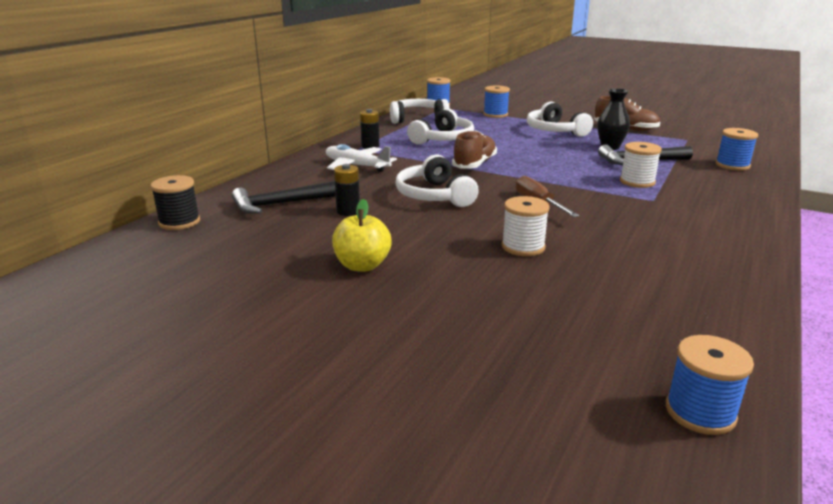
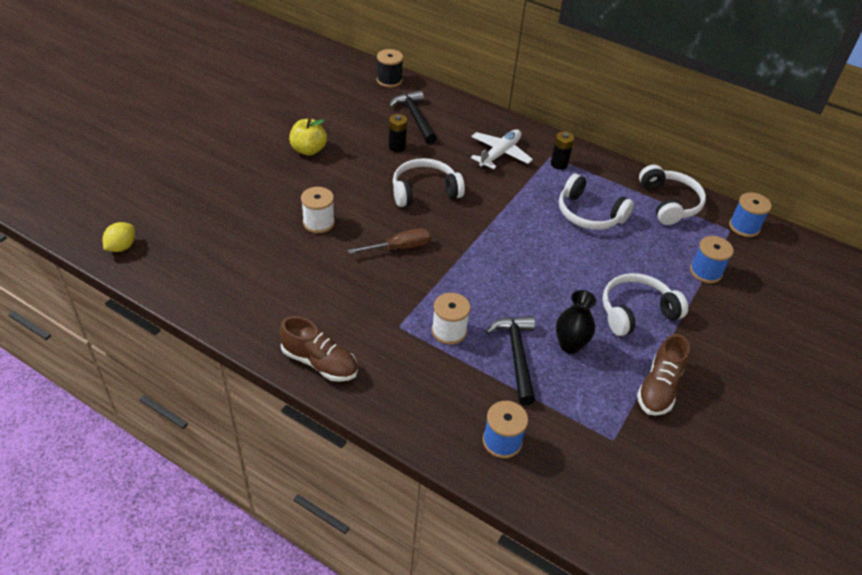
camera: 90 degrees right, 20 degrees up
(474, 164) = (505, 225): brown shoe -> brown shoe (319, 362)
(700, 412) = (121, 247): blue spool -> yellow lemon

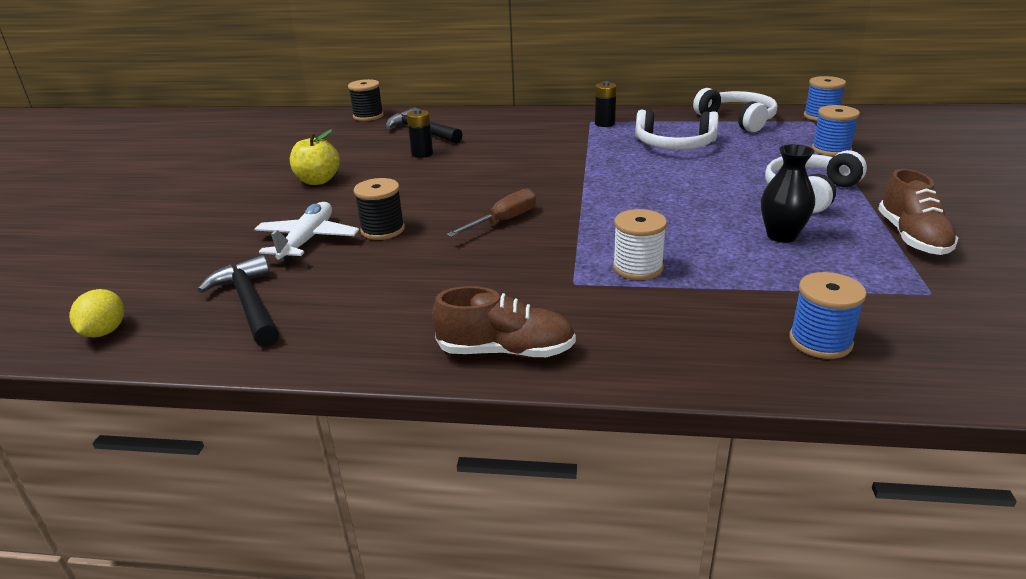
camera: 20 degrees left, 15 degrees down
(318, 222) = (383, 230): white spool -> black spool
(424, 191) = (486, 174): white headphones -> none
(500, 154) = (538, 132): white plane -> white plane (308, 240)
(516, 356) = (738, 263): black hammer -> black hammer (249, 304)

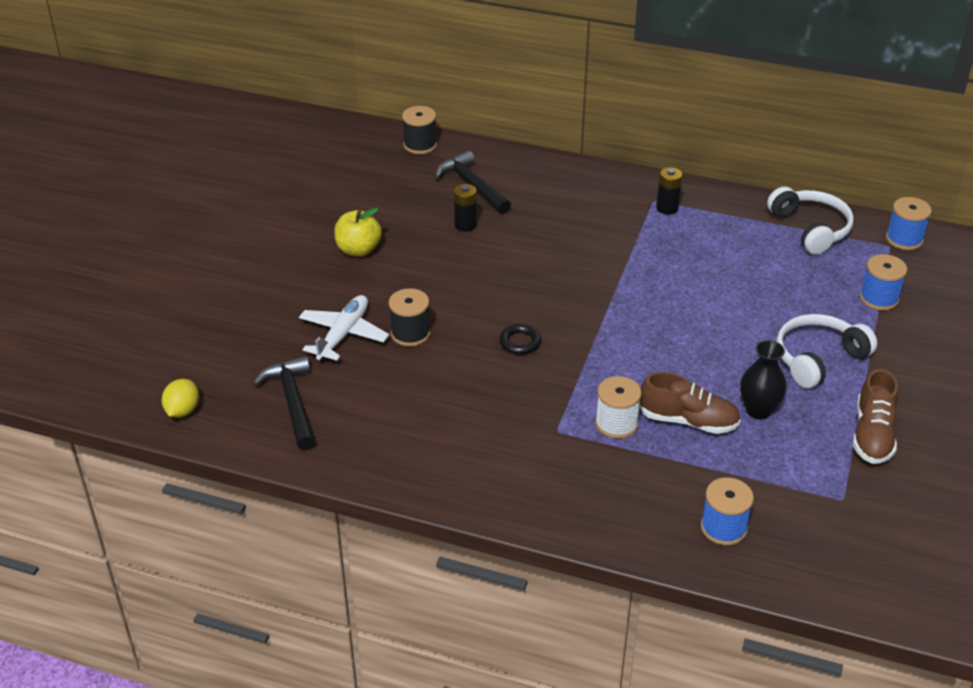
camera: 10 degrees right, 10 degrees up
(503, 221) = (520, 342): brown screwdriver -> black ring
(506, 351) = (483, 490): brown shoe -> brown shoe (688, 421)
(674, 145) = (724, 260): white headphones -> none

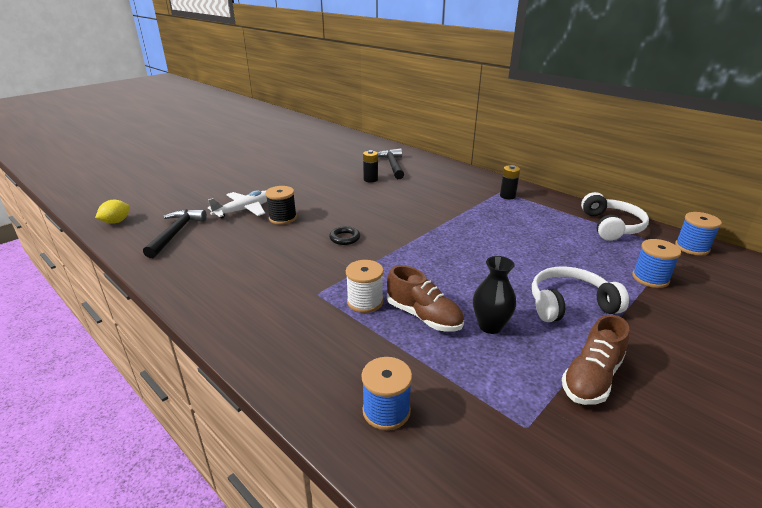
camera: 25 degrees right, 10 degrees down
(358, 250) = (299, 178): yellow apple -> none
(420, 145) = (380, 146): black spool -> none

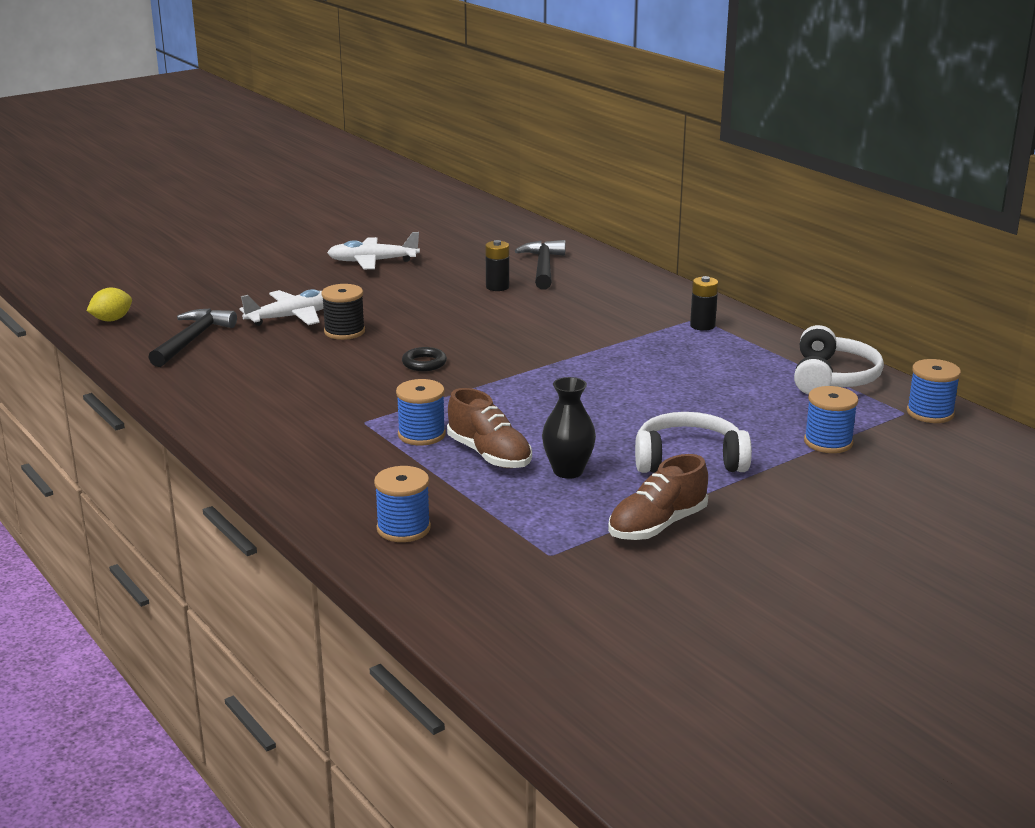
camera: 10 degrees right, 5 degrees down
(288, 168) = (372, 261): none -> white plane
(365, 302) = (421, 435): white spool -> blue spool

